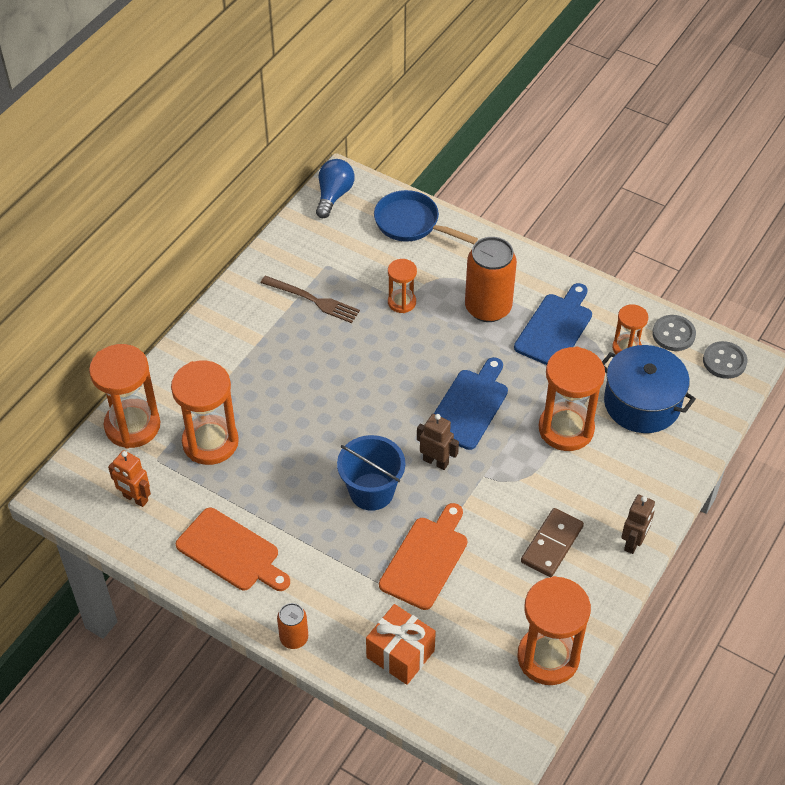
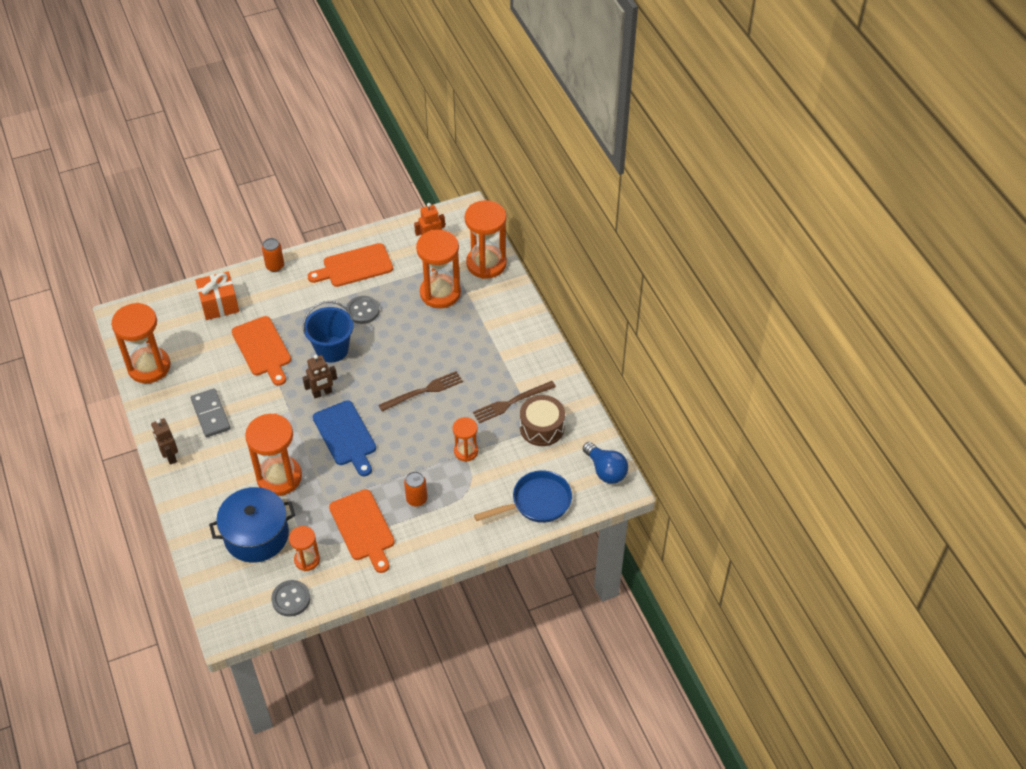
camera: 125 degrees right, 0 degrees up
(324, 262) = (542, 427): none -> brown drum
(358, 376) = (423, 391): none -> brown fork
(488, 308) = (416, 499): orange can -> orange can, size x0.52
(551, 544) = (211, 414): brown domino -> grey domino
(555, 328) = (363, 528): blue cutting board -> orange cutting board
(724, 361) = (240, 614): grey button -> grey button (362, 311)

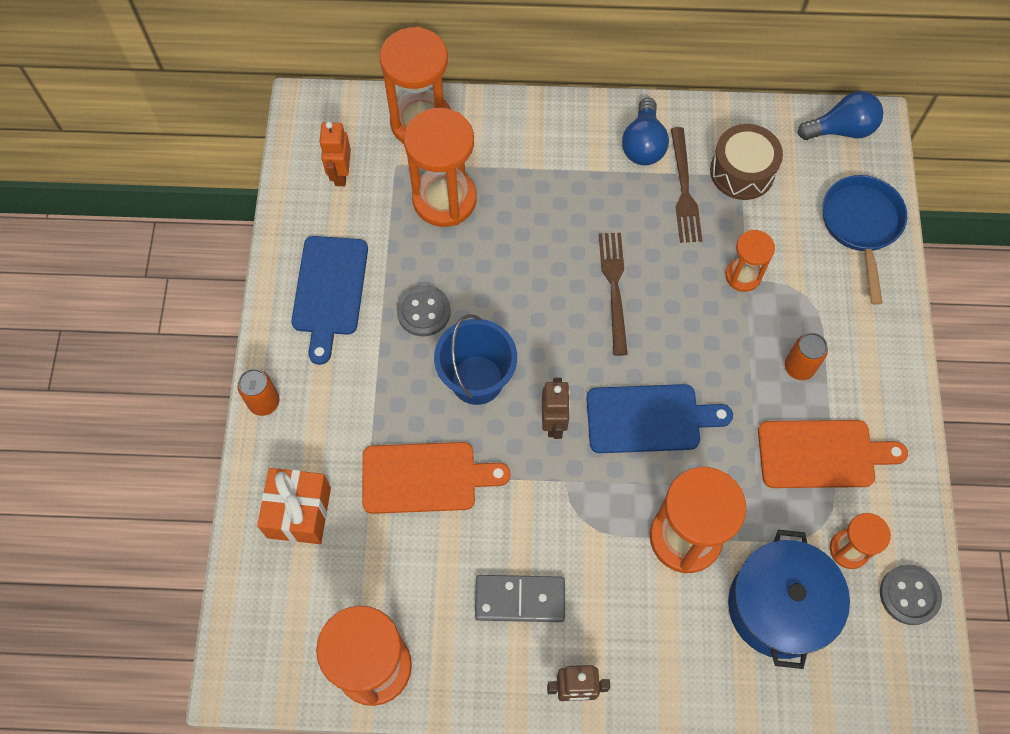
camera: 65 degrees left, 15 degrees up
(354, 266) = (330, 291): orange cutting board -> blue cutting board
(532, 372) = (643, 144): none -> blue light bulb

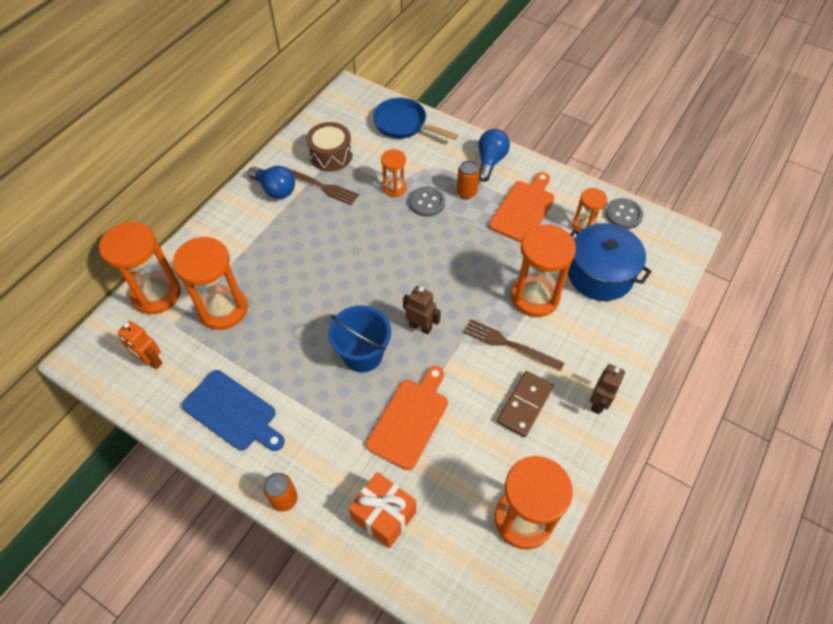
camera: 60 degrees left, 10 degrees down
(423, 311) = (293, 361): grey button -> grey button (427, 203)
(520, 599) = (524, 405): grey domino -> brown domino
(614, 288) = (355, 251): brown fork -> brown fork (509, 344)
(649, 418) = (450, 276): blue cutting board -> none
(841, 129) = (341, 102): blue light bulb -> blue light bulb (490, 161)

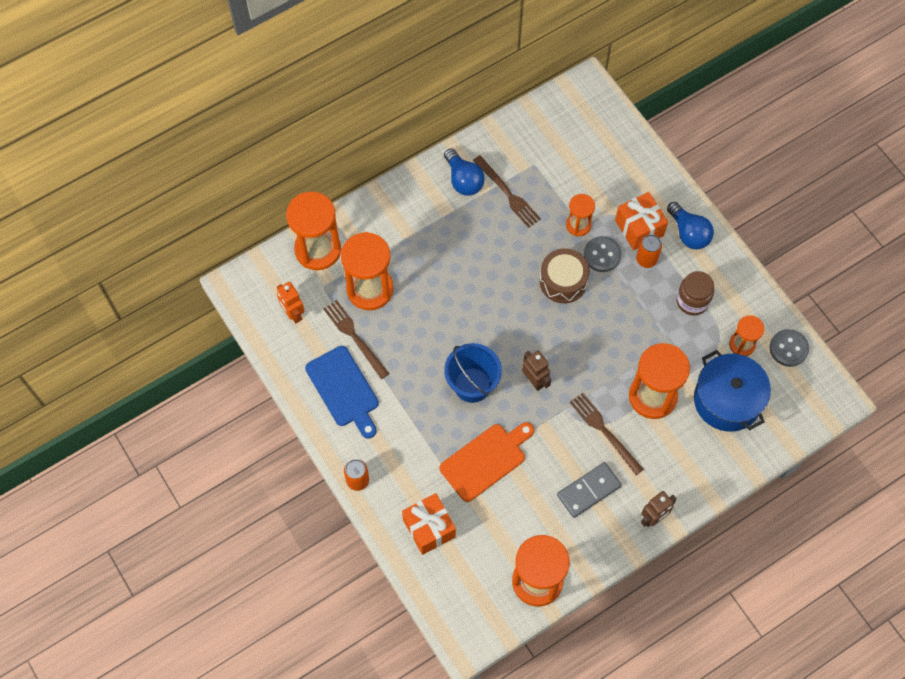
camera: 25 degrees right, 10 degrees up
(224, 358) = (354, 337): none -> brown fork
(331, 155) = (533, 161): brown drum -> brown drum (563, 281)
(404, 124) = (623, 153): blue pan -> none
(447, 172) = (639, 228): none -> orange gift
(490, 161) = (689, 233): blue light bulb -> blue light bulb turned 105 degrees clockwise
(523, 209) = (692, 301): orange cutting board -> brown jar
(524, 405) = (588, 490): brown domino -> grey domino

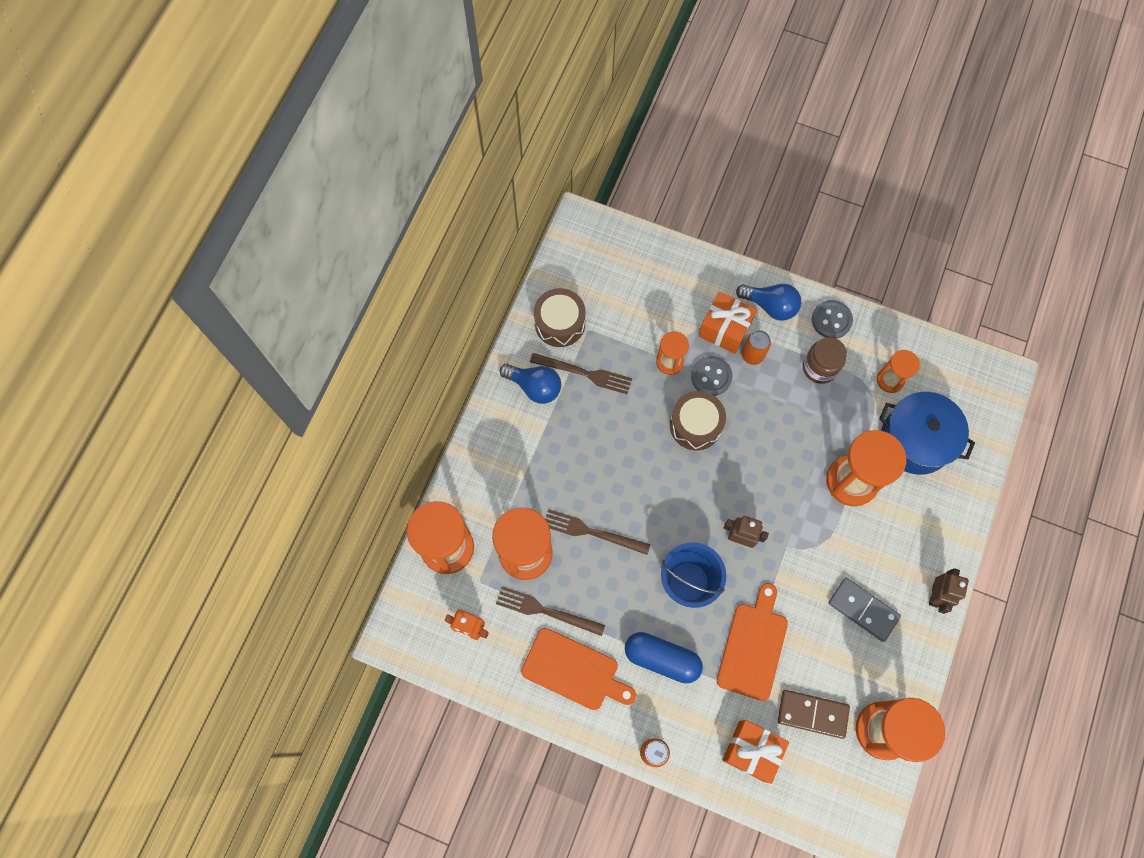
camera: 35 degrees left, 5 degrees up
(344, 389) = (574, 670): blue cutting board -> orange cutting board
(412, 423) = (662, 658): none -> blue capsule
(493, 534) = (812, 714): none -> brown domino
(516, 147) = (560, 323): none -> brown drum
(588, 490) = (863, 610): grey domino -> grey domino turned 75 degrees counterclockwise
(604, 431) = (835, 543): brown fork -> brown fork (592, 532)
(788, 348) = (930, 357): grey button -> grey button (831, 320)

